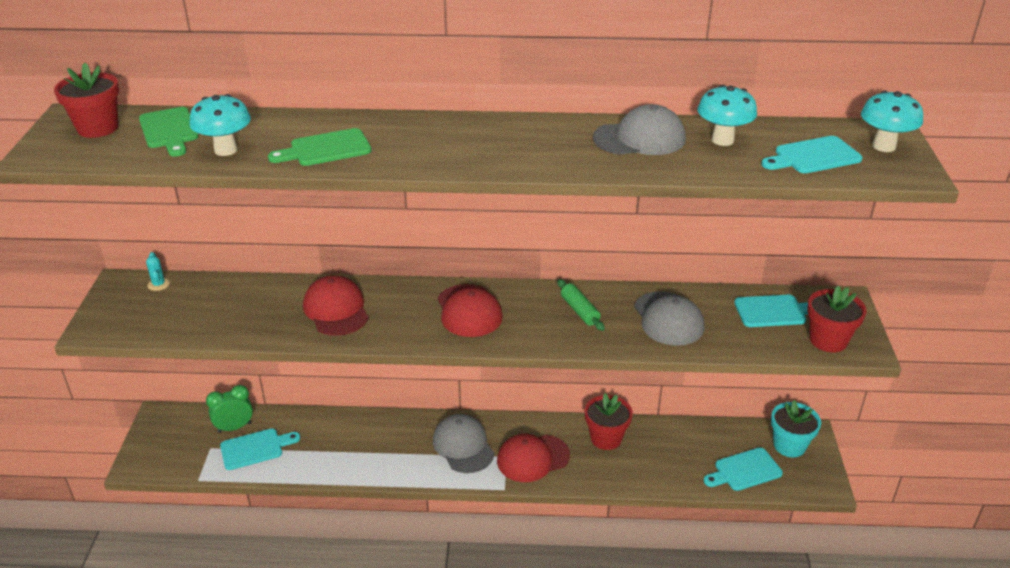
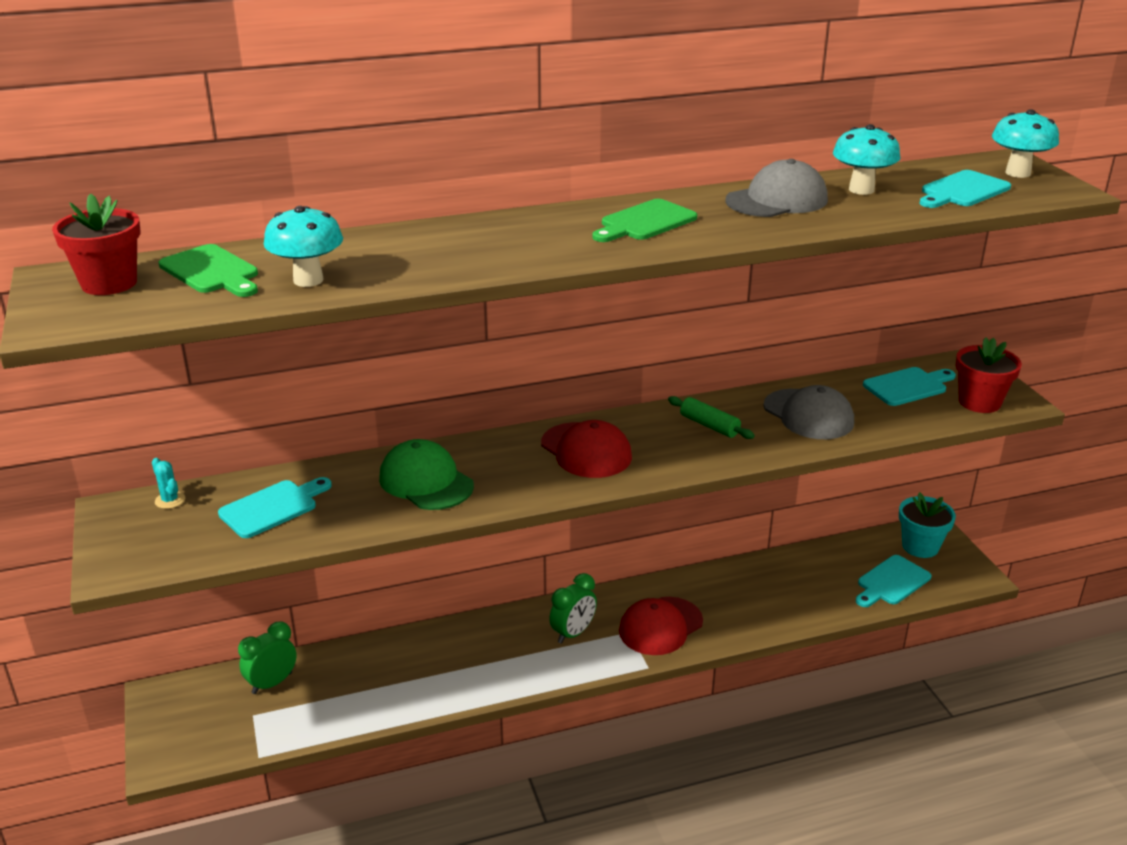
camera: 20 degrees left, 5 degrees down
(255, 448) = (314, 700): turquoise cutting board -> turquoise cutting board (272, 507)
(326, 149) = (434, 260): green cutting board -> green cutting board (645, 222)
(336, 310) = (426, 481): red cap -> green cap
(463, 446) = (573, 633): grey cap -> green clock
(606, 438) = (728, 585): red flower pot -> none

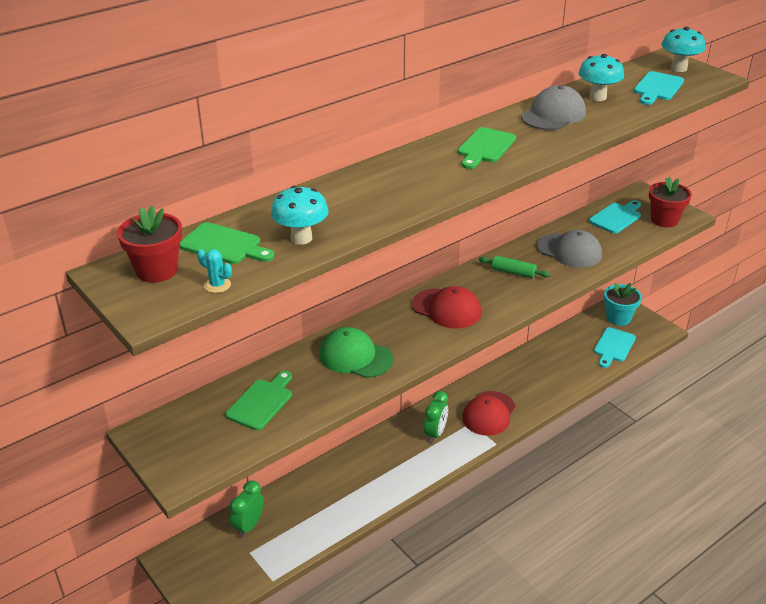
camera: 20 degrees left, 5 degrees up
(170, 500) = (181, 415): turquoise cactus -> turquoise cactus (217, 285)
(272, 507) = (261, 402): turquoise cutting board -> green cutting board

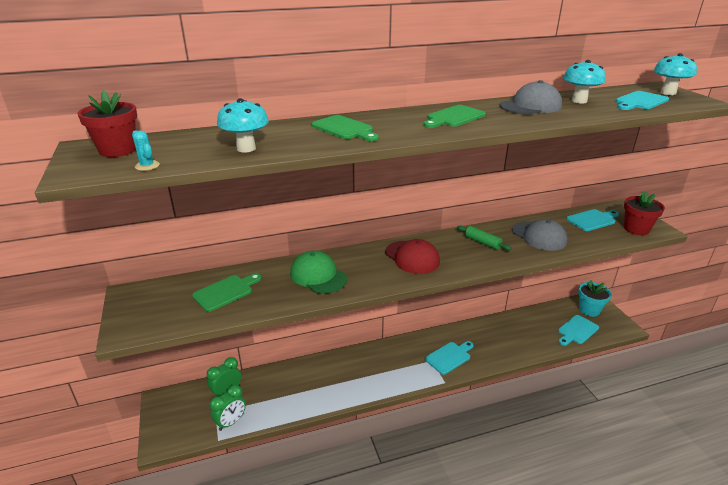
camera: 20 degrees right, 5 degrees down
(224, 245) = (184, 144): green cutting board -> green cutting board (344, 129)
(435, 433) = (400, 361): green clock -> green clock (231, 422)
(489, 413) = (449, 357): red cap -> turquoise cutting board

